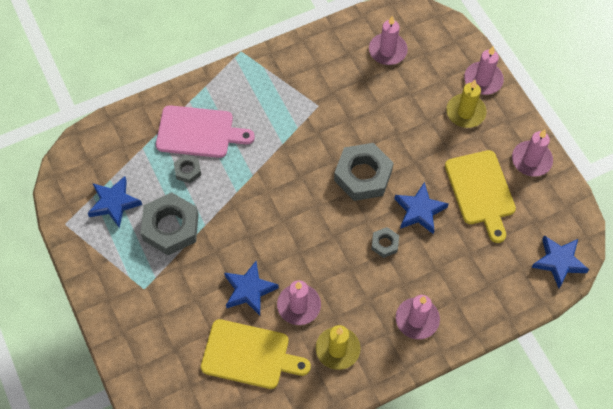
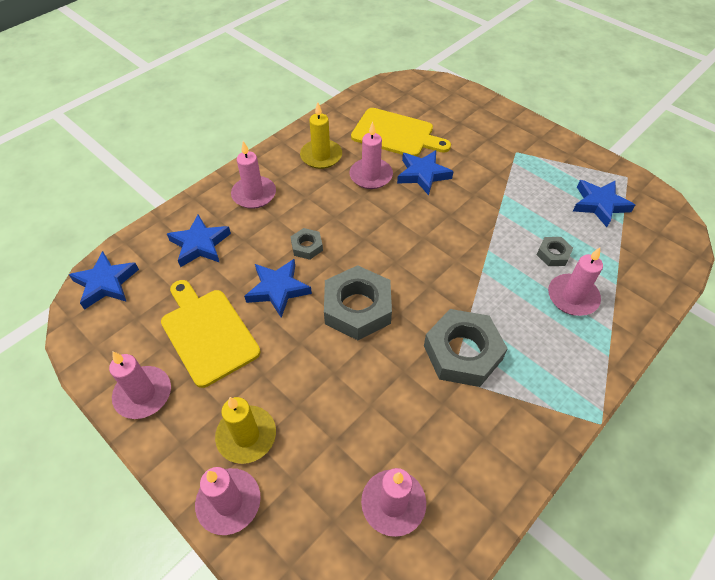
camera: 160 degrees right, 10 degrees down
(171, 227) = (529, 201): grey nut -> grey nut (462, 352)
(198, 132) = (572, 297): pink cutting board -> pink candle
(249, 355) = (396, 134): yellow cutting board -> yellow cutting board turned 150 degrees counterclockwise
(476, 276) = (200, 244): none -> blue star

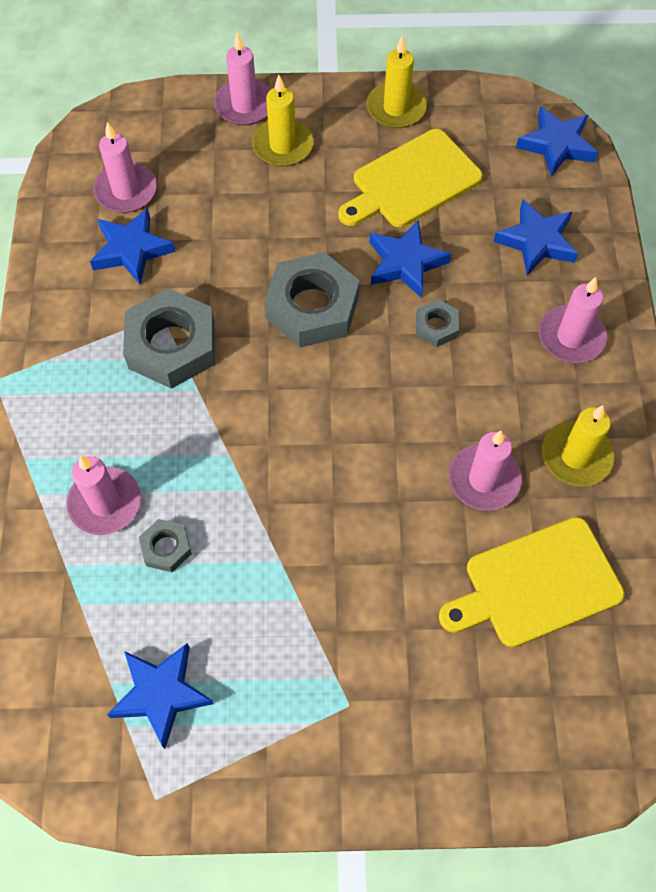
camera: 135 degrees right, 10 degrees up
(143, 394) = (396, 108): pink candle -> yellow candle
(208, 333) = (412, 181): yellow cutting board -> yellow cutting board turned 135 degrees clockwise
(422, 174) = (426, 539): blue star -> blue star (131, 250)

